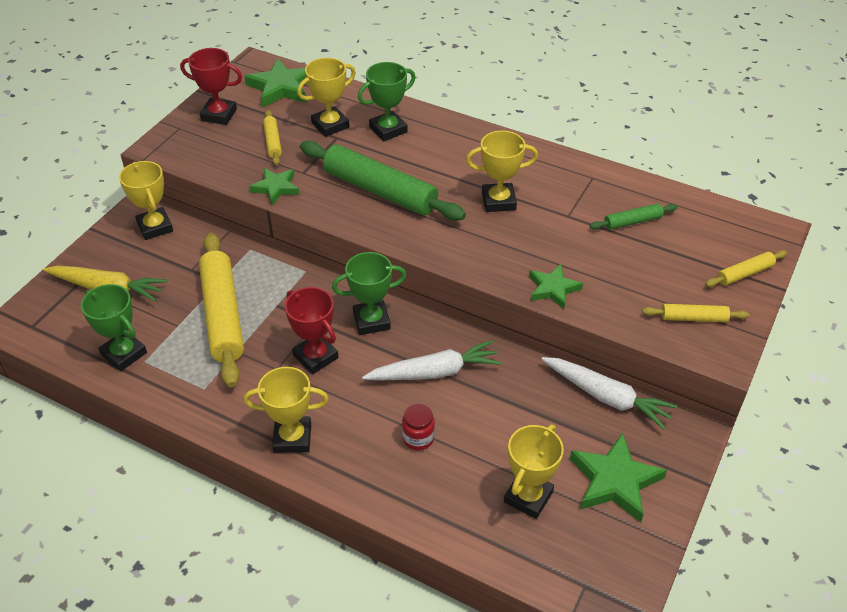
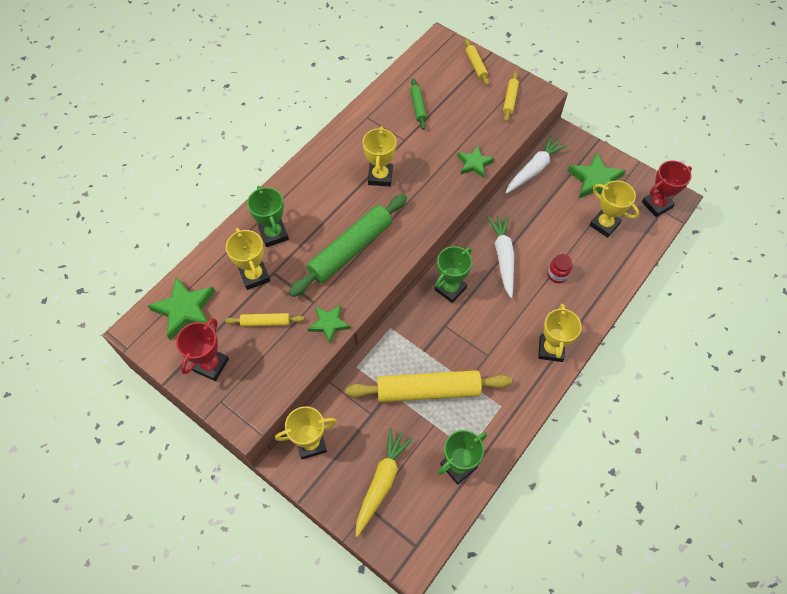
camera: 80 degrees left, 15 degrees up
(315, 356) = (479, 328): red trophy -> red trophy (656, 205)
(371, 321) = (450, 289): green trophy -> green trophy turned 45 degrees clockwise

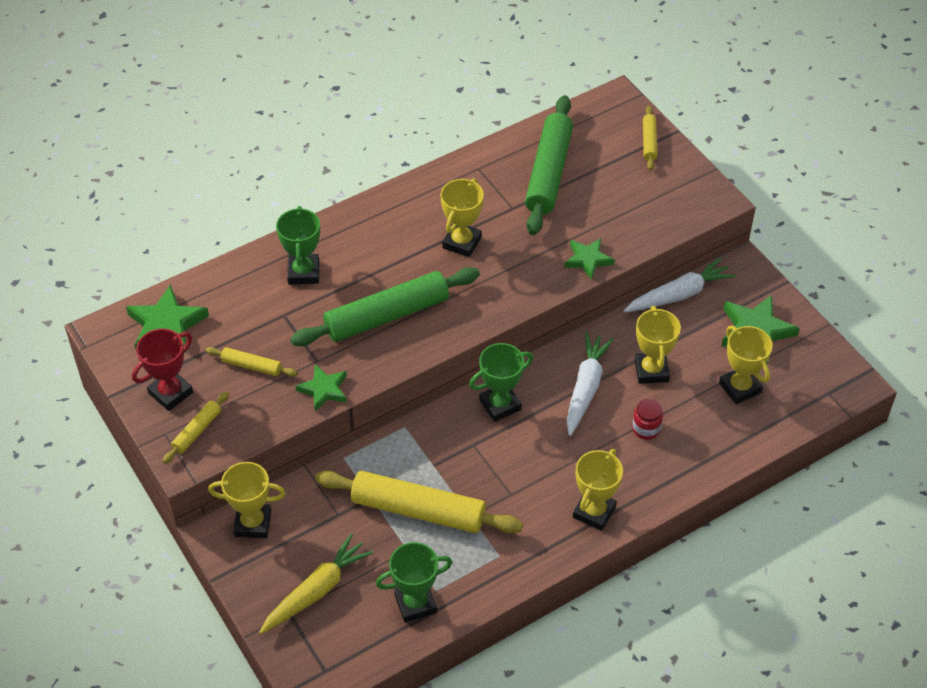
camera: 20 degrees right, 10 degrees down
(254, 276) = (261, 312): yellow trophy -> yellow trophy (651, 370)
(418, 107) = (549, 173): green rolling pin -> green rolling pin, size x2.13
(510, 100) = (673, 196): yellow rolling pin -> yellow rolling pin (197, 431)
(656, 205) = (825, 384): red trophy -> none

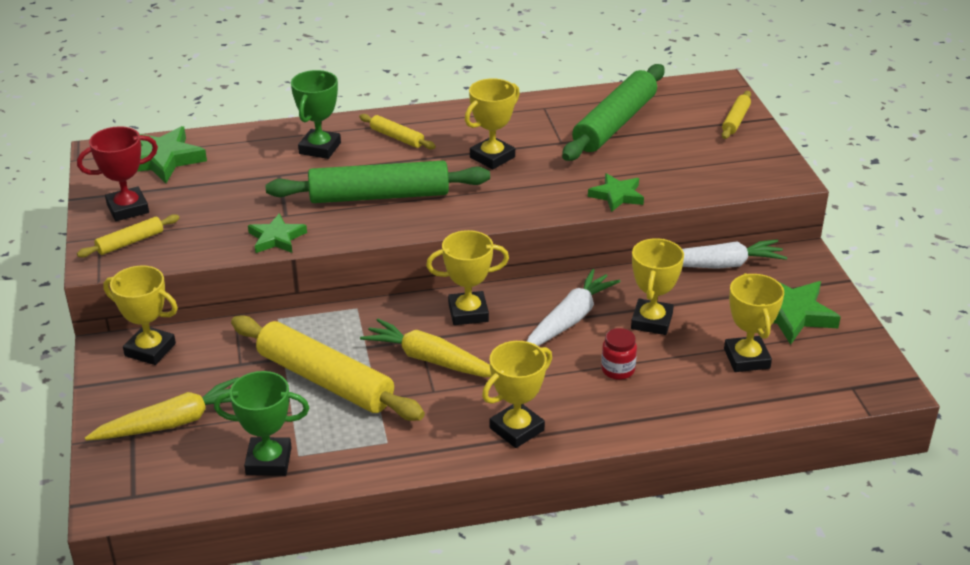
camera: 20 degrees right, 15 degrees down
(251, 366) = (219, 205): yellow rolling pin -> yellow rolling pin (397, 137)
(494, 463) = (431, 360): none -> yellow carrot
(500, 405) = (468, 313): green trophy -> yellow trophy

